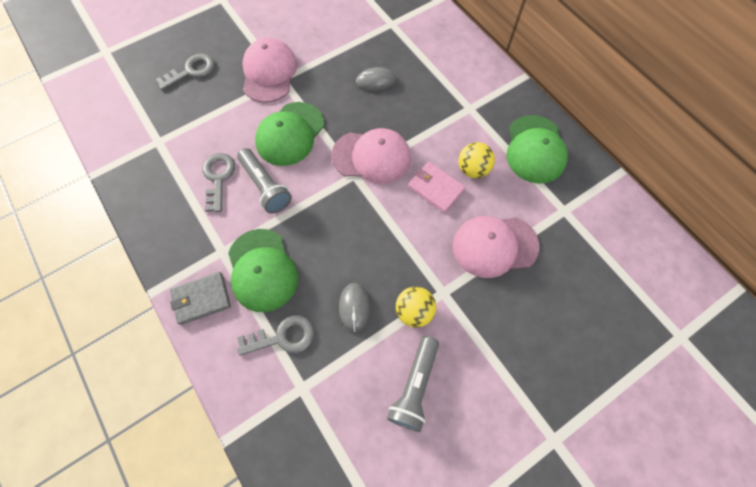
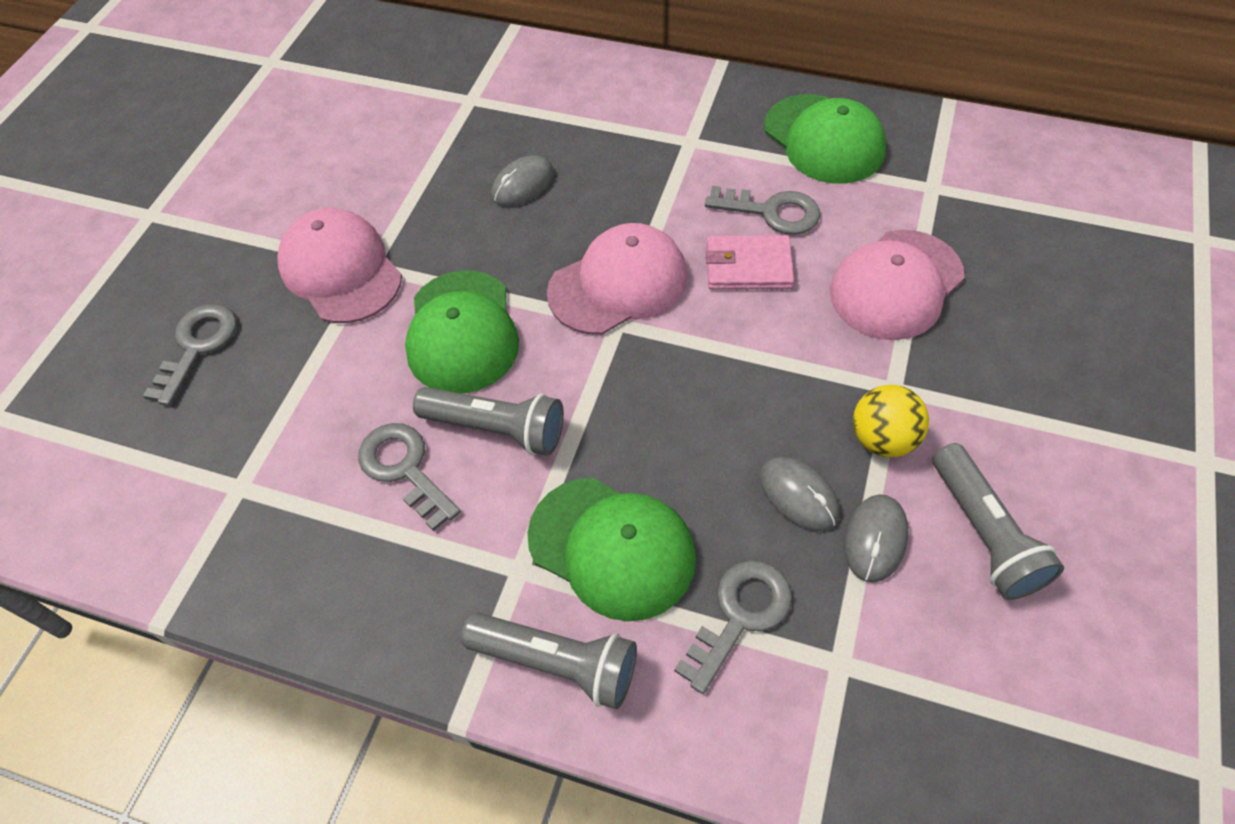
camera: 35 degrees left, 10 degrees down
(201, 299) = (557, 663): grey wallet -> grey flashlight
(366, 351) = (875, 539): none -> grey mouse
(472, 169) = (772, 212): yellow ball -> grey key

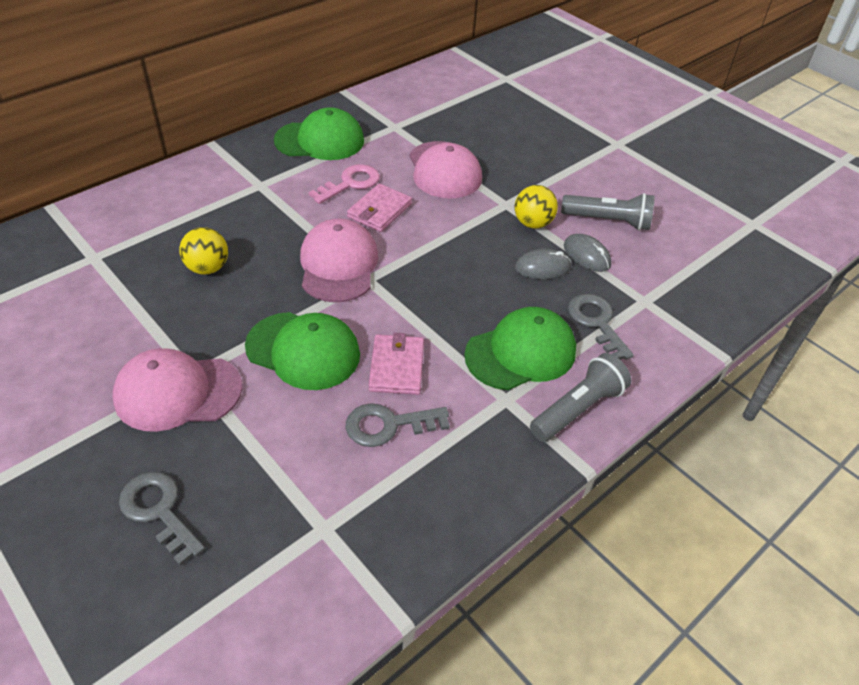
camera: 65 degrees left, 10 degrees down
(496, 429) = (396, 367): grey flashlight -> pink wallet
(523, 184) = (207, 268): grey mouse -> yellow ball
(772, 212) = (350, 183): grey key -> pink key

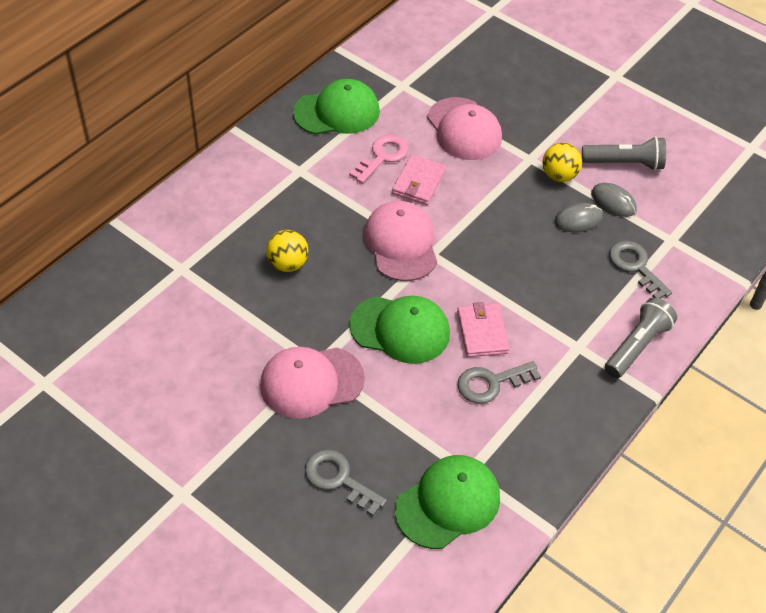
camera: 10 degrees left, 5 degrees up
(521, 353) = (579, 304): green cap -> green cap (448, 503)

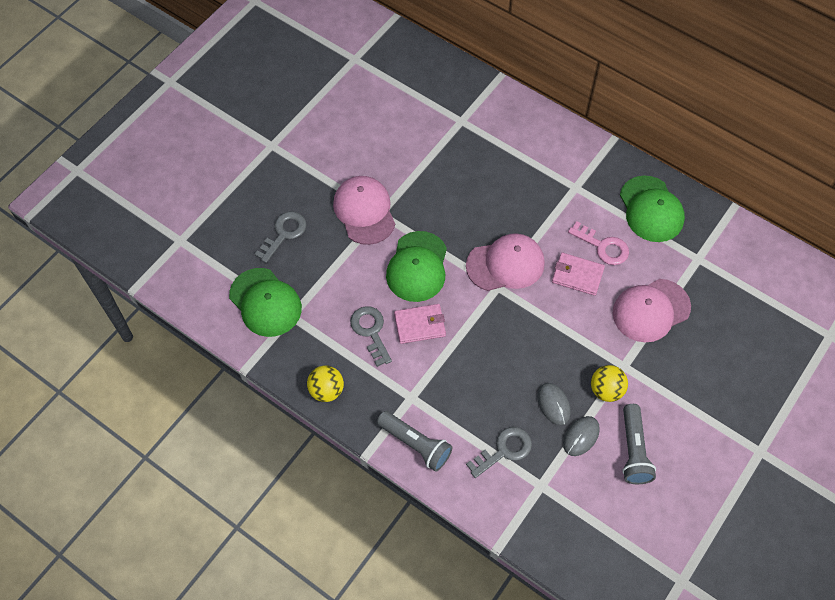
camera: 90 degrees right, 10 degrees up
(287, 264) = (474, 187): yellow ball -> yellow ball (326, 390)

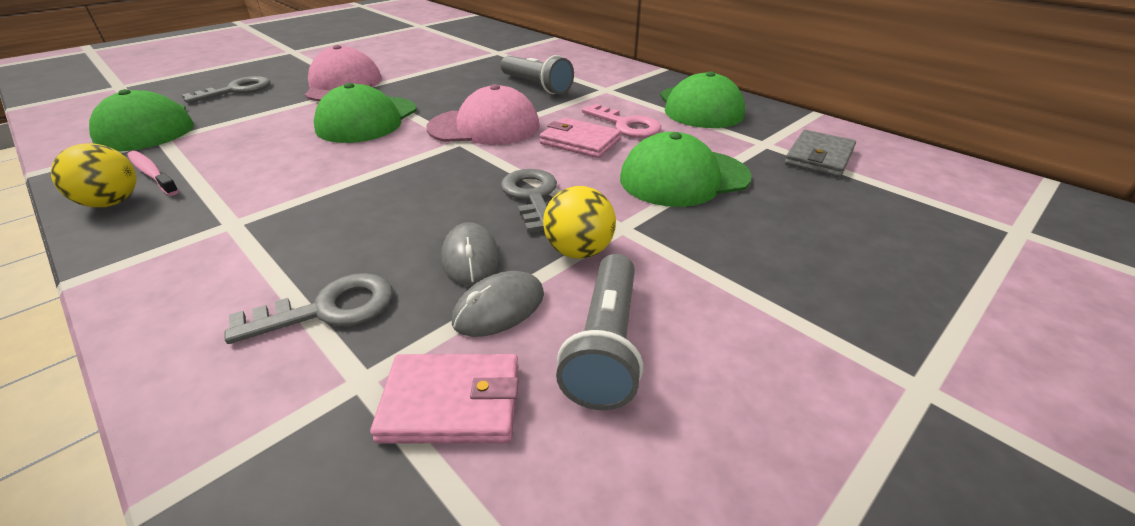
camera: 10 degrees right, 25 degrees down
(323, 358) = (152, 174): none -> pink toothbrush
(370, 331) = (249, 159): grey key -> grey key (531, 196)
(415, 444) = (171, 279): grey flashlight -> grey flashlight (536, 86)
(420, 325) = (323, 160): pink wallet -> pink wallet (452, 402)
(651, 310) = (684, 178): pink cap -> green cap
(732, 272) = (819, 157): none -> grey wallet

